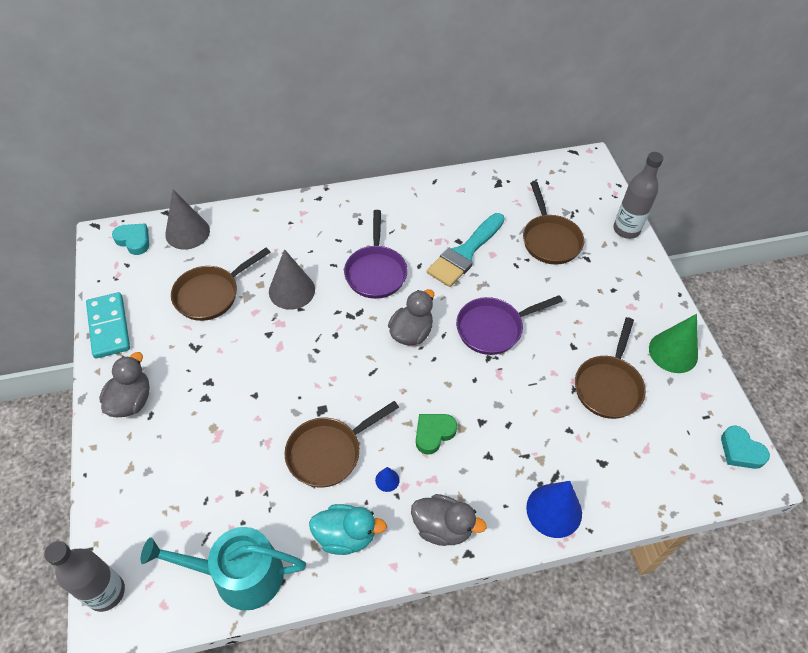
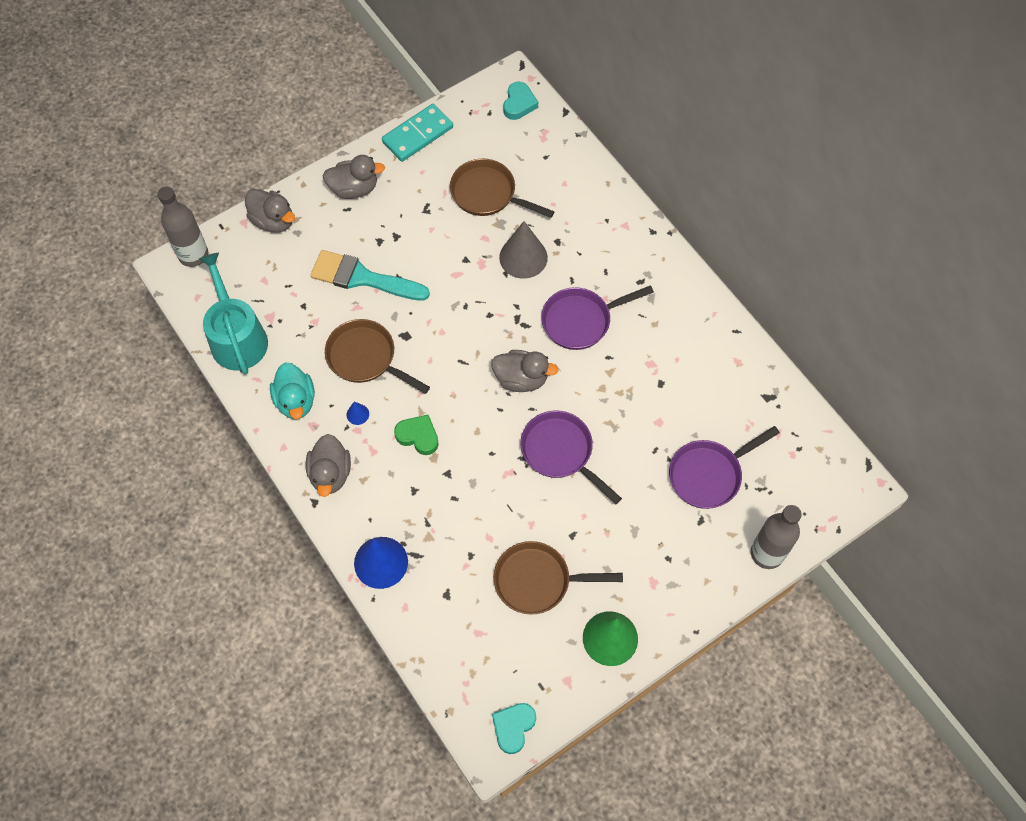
camera: 70 degrees right, 10 degrees up
(118, 490) = (273, 221): none -> grey duck
(187, 232) = (550, 140): grey cone -> none
(465, 253) = (647, 395): turquoise brush -> turquoise brush (363, 278)
(550, 240) = (709, 474): brown pan -> purple pan

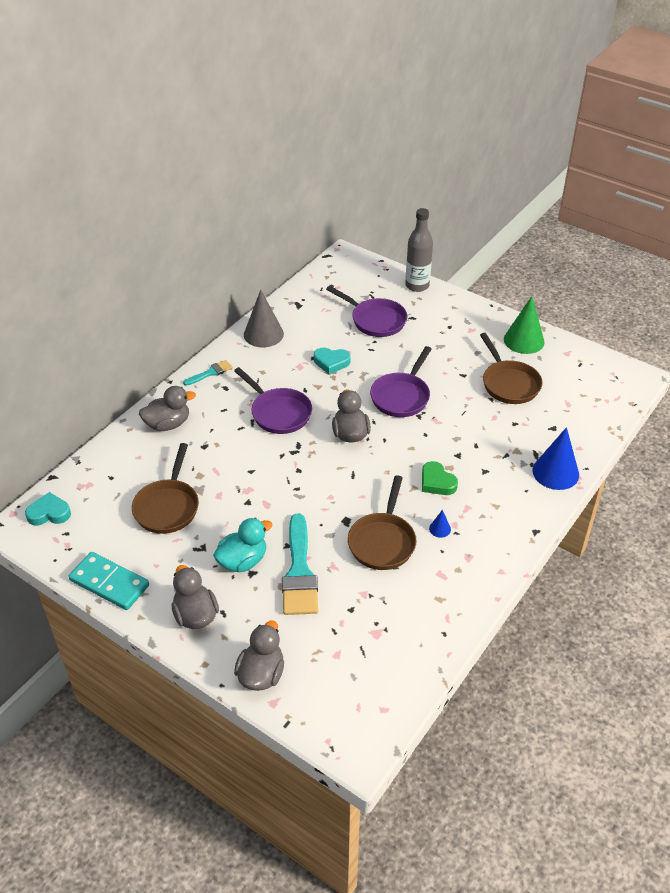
camera: 110 degrees left, 20 degrees down
(193, 255) = (334, 735): grey bottle -> none
(237, 337) = (412, 652): turquoise watering can -> none
(296, 401) = (452, 578): turquoise duck -> turquoise duck (243, 561)
(330, 474) = (504, 529): grey duck -> grey duck (168, 424)
(418, 436) = (437, 482): green heart -> green heart turned 45 degrees counterclockwise
(513, 727) = (616, 370): turquoise heart -> turquoise heart (331, 362)
(523, 257) = (230, 463): grey cone -> grey cone (263, 334)
(670, 273) = (210, 373): none -> turquoise brush

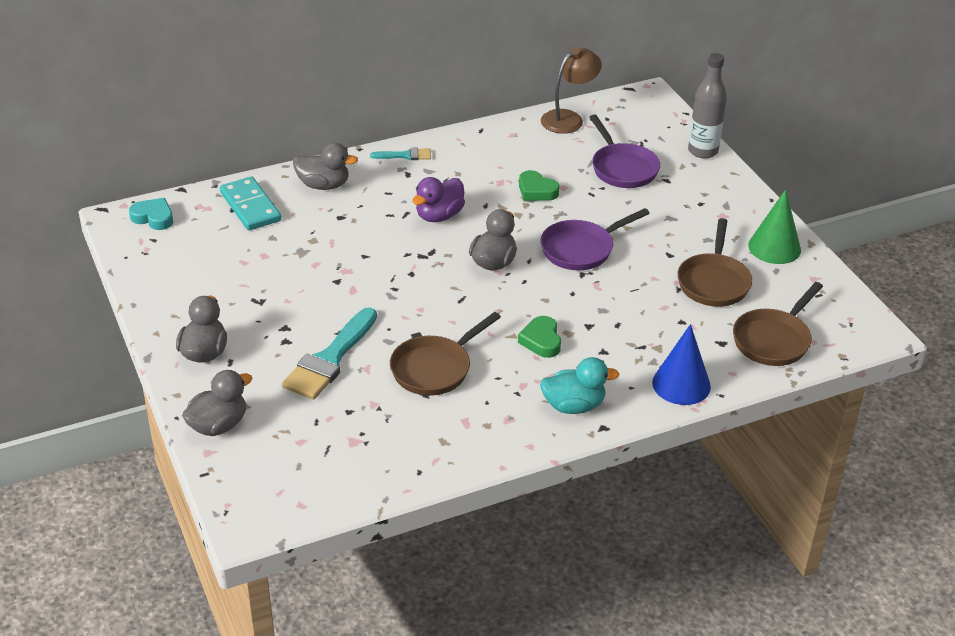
camera: 30 degrees right, 5 degrees down
(109, 583) = (154, 295): turquoise domino -> turquoise domino (250, 206)
(168, 507) = (260, 255): brown pan -> brown pan (773, 340)
(243, 561) = (286, 328): turquoise duck -> turquoise duck (573, 406)
(263, 334) = (491, 139): grey cone -> none
(278, 413) = (439, 216): purple pan -> purple duck
(305, 295) = (568, 118): none -> brown lamp
(331, 362) = (536, 190): turquoise heart -> green heart
(440, 529) = (503, 382): blue cone -> none

